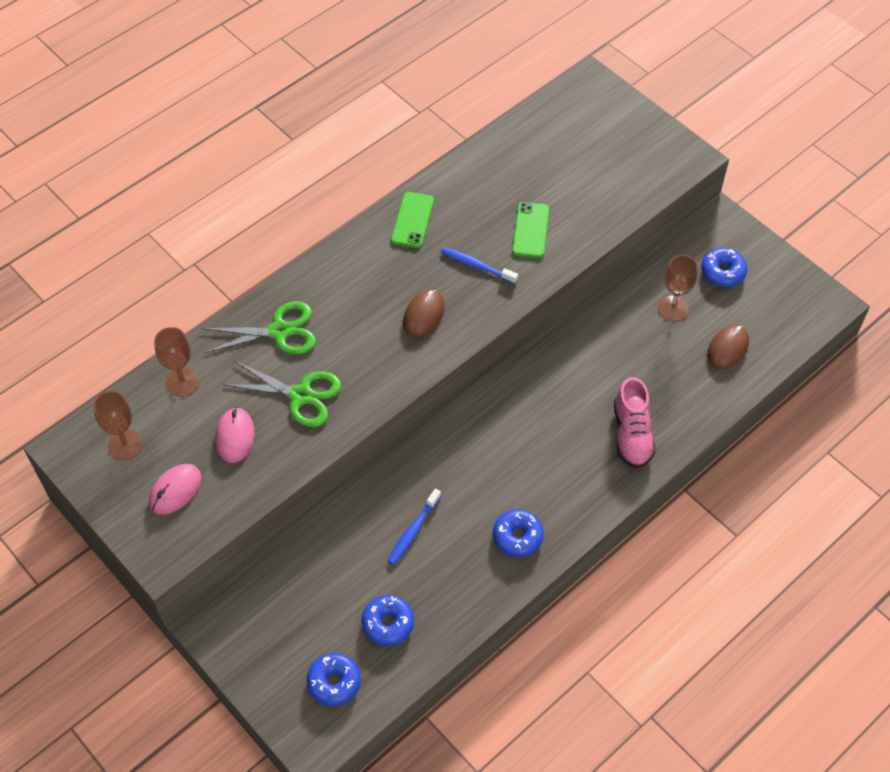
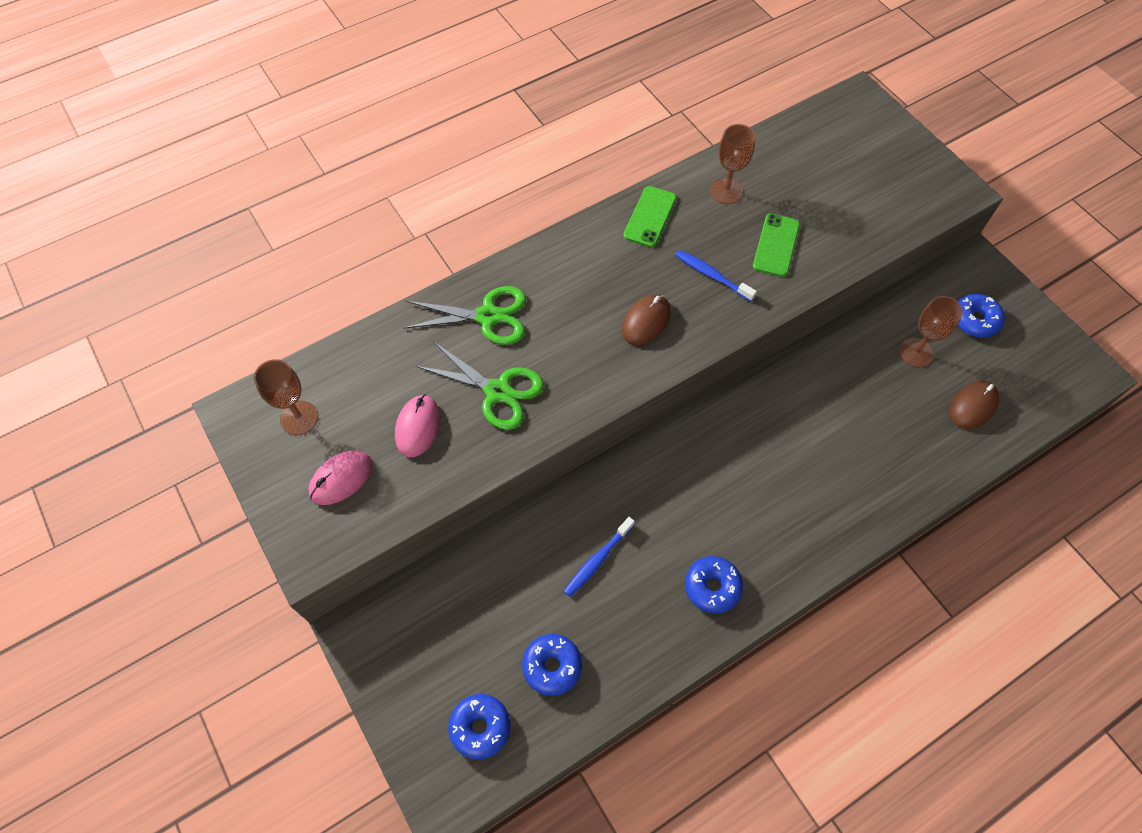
camera: 10 degrees right, 5 degrees up
(182, 382) = (374, 357): brown goblet -> brown goblet (726, 191)
(632, 434) = (855, 488): pink shoe -> none

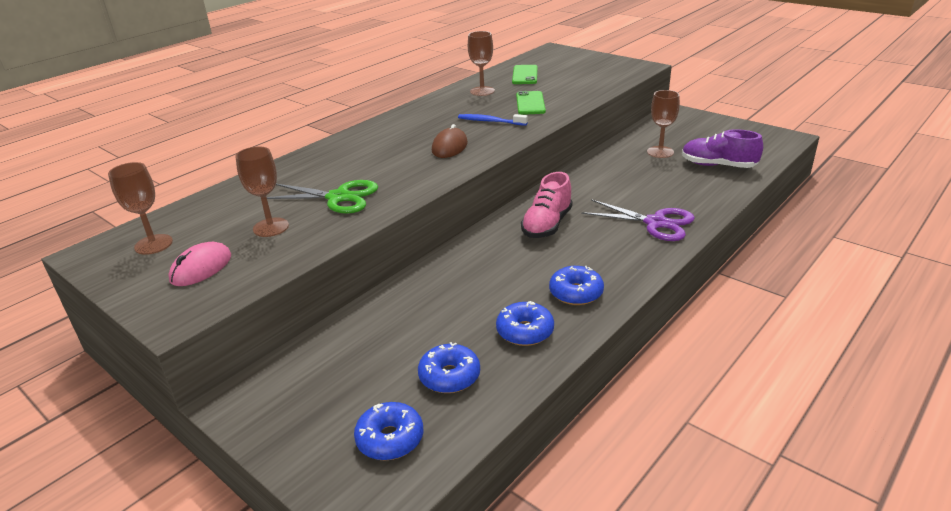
camera: 15 degrees left, 30 degrees down
(418, 427) = (271, 227): pink mouse -> brown goblet
(488, 316) = (318, 167): green scissors -> none
(597, 560) = (465, 301): blue toothbrush -> none
(650, 217) = (431, 108): green phone -> green phone (525, 75)
(724, 458) = (547, 225): none -> pink shoe
(846, 496) = (655, 223): none -> purple scissors
(973, 406) = (718, 165): brown mouse -> purple shoe
(975, 320) = (690, 132): blue donut -> blue donut (525, 331)

